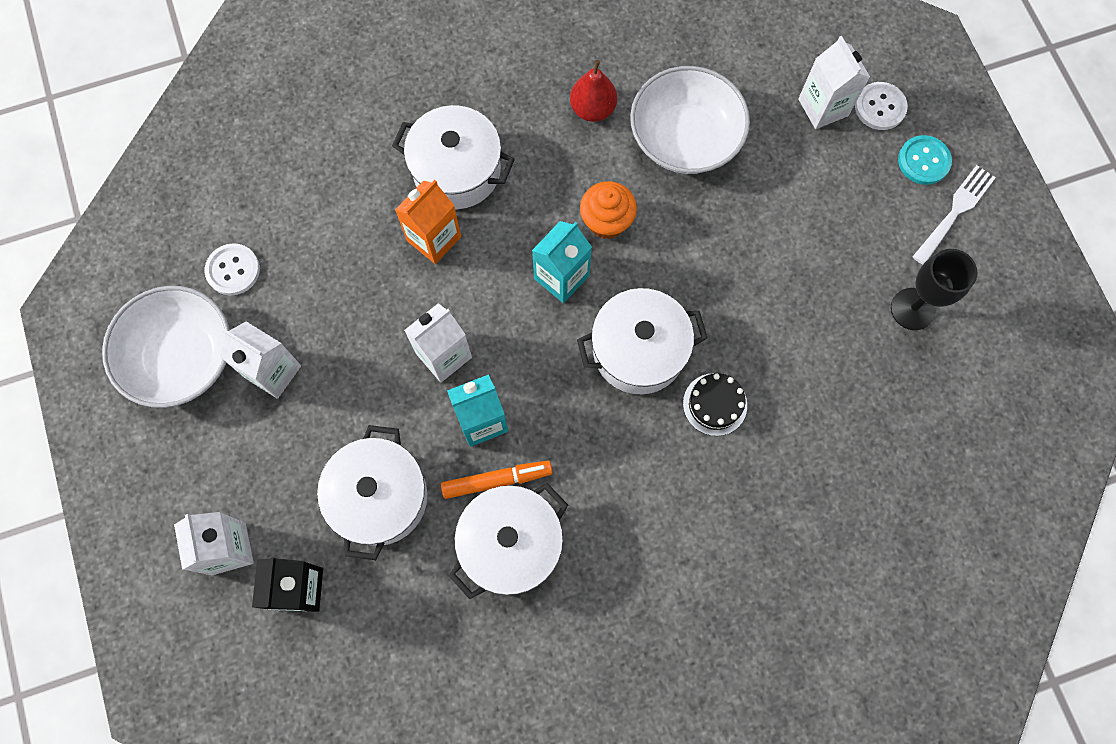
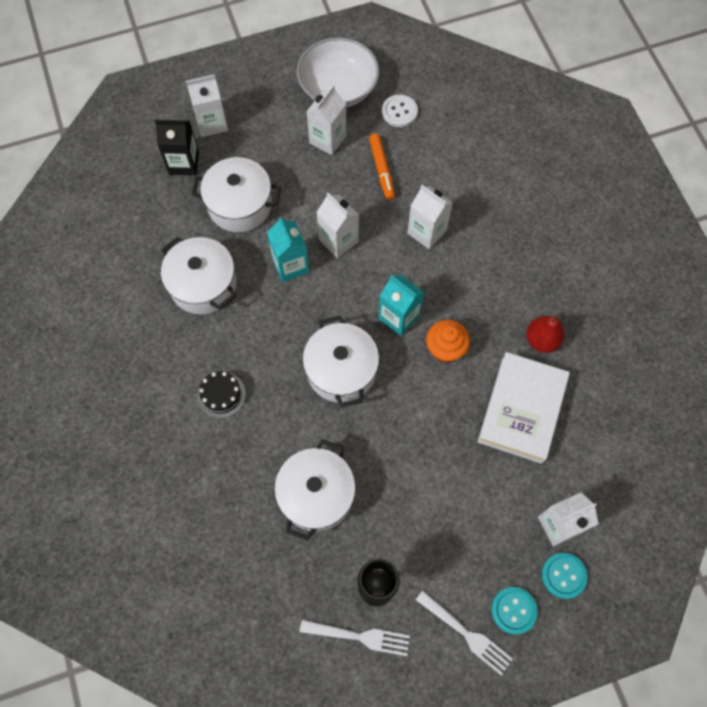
camera: 90 degrees right, 5 degrees down
(434, 239) = (427, 232): orange carton -> white carton
(457, 170) = (482, 245): white pot -> white pot (316, 495)
(497, 480) = (248, 275): orange marker -> orange marker (382, 169)
(685, 138) = (521, 410): white bowl -> white book
(715, 404) = (298, 424): black cake -> black cake (221, 395)
(880, 107) = (563, 575): white button -> turquoise button
(971, 328) = (359, 637): none -> white fork

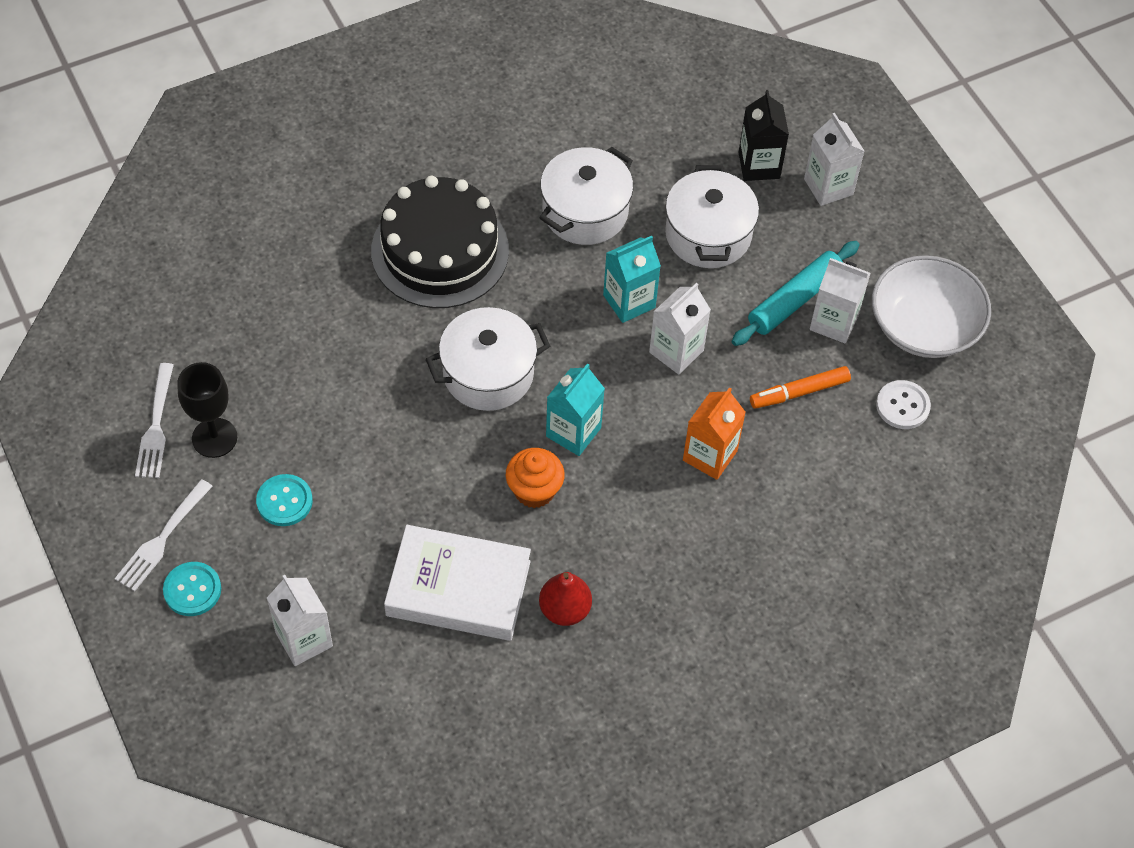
camera: 80 degrees right, 10 degrees down
(221, 395) = (440, 251): black cake -> black cake, size x2.30
(305, 160) = (794, 300): none -> turquoise rolling pin
(316, 495) = (322, 364): white pot -> none
(427, 232) = (710, 455): white carton -> orange carton
(563, 575) = (238, 646): turquoise button -> turquoise button (284, 501)

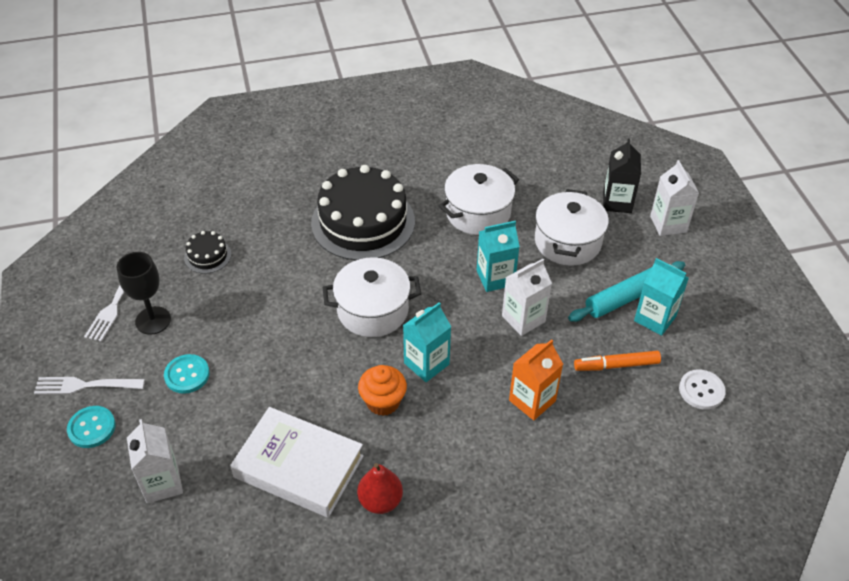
camera: 15 degrees right, 10 degrees down
(162, 538) = (85, 385): white fork -> white fork turned 45 degrees clockwise
(252, 335) = (207, 256): none -> black cake
(834, 322) = (655, 318): white carton -> turquoise carton
(924, 326) = (729, 333): white bowl -> none

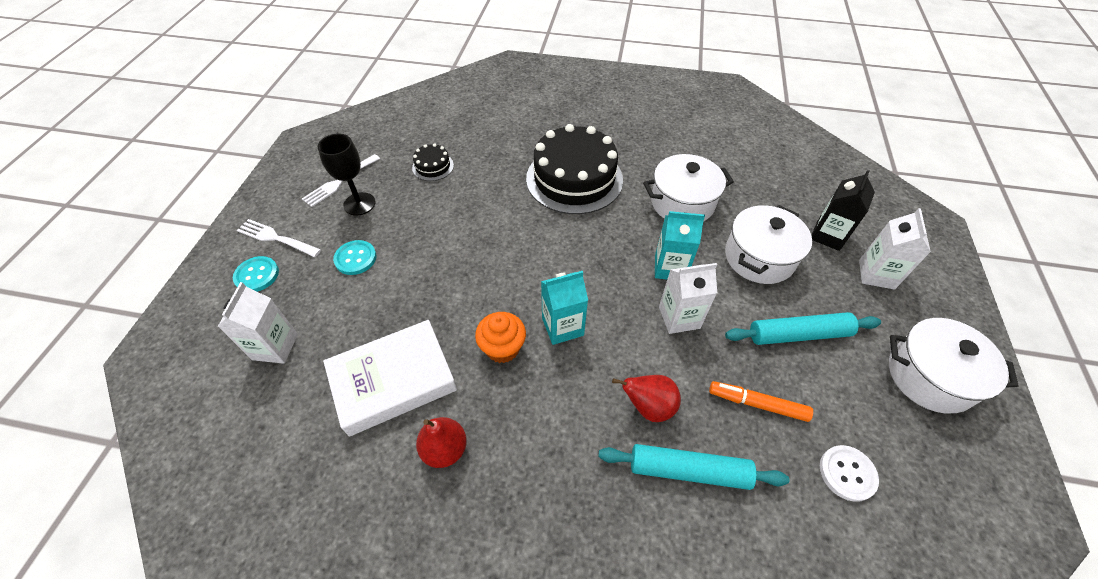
camera: 25 degrees right, 5 degrees up
(299, 466) = (393, 380): white book -> white book turned 75 degrees counterclockwise
(372, 310) = (540, 258): white pot -> white pot (929, 376)
(532, 401) = (648, 406): orange carton -> red pear
(586, 436) = (689, 471): none -> turquoise rolling pin
(655, 318) = (822, 368): turquoise carton -> none

